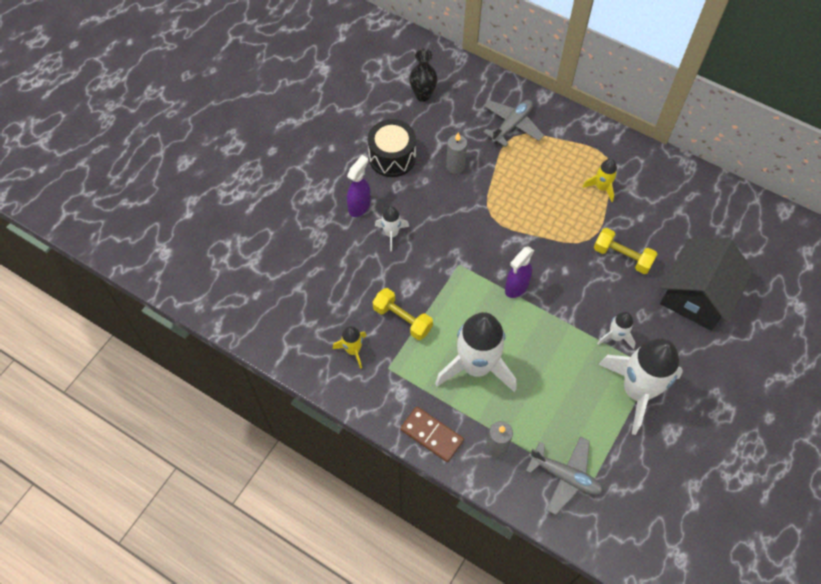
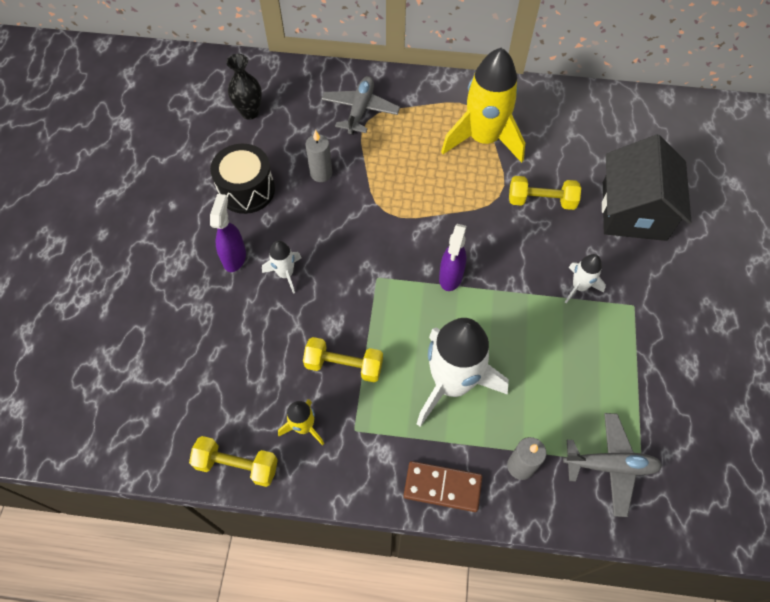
camera: 25 degrees left, 0 degrees up
(295, 356) = (237, 465): none -> yellow dumbbell
(601, 187) = (483, 139): yellow rocket -> yellow rocket, size x2.14
(637, 391) = (631, 335): white rocket -> none

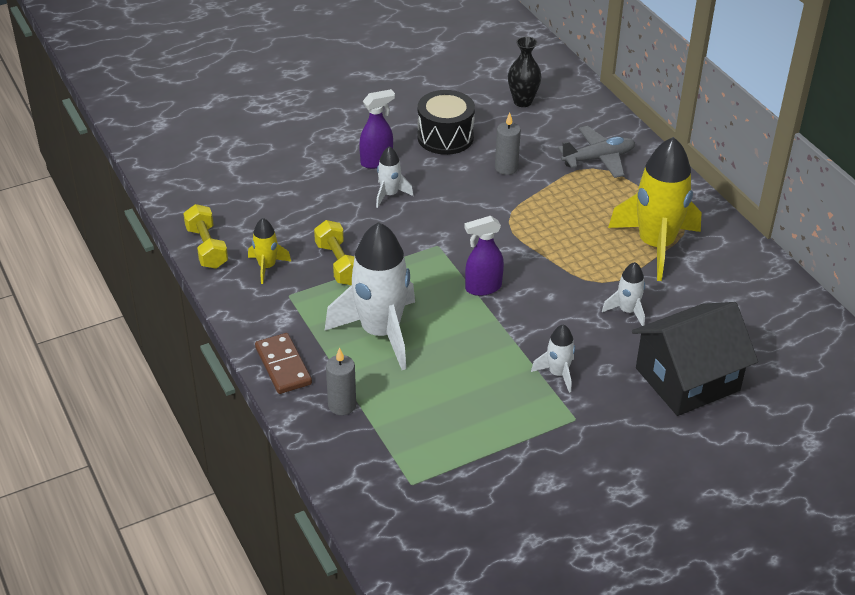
camera: 55 degrees right, 20 degrees down
(541, 201) = (627, 311): yellow dumbbell -> white rocket
(610, 465) = (392, 463): grey plane -> none

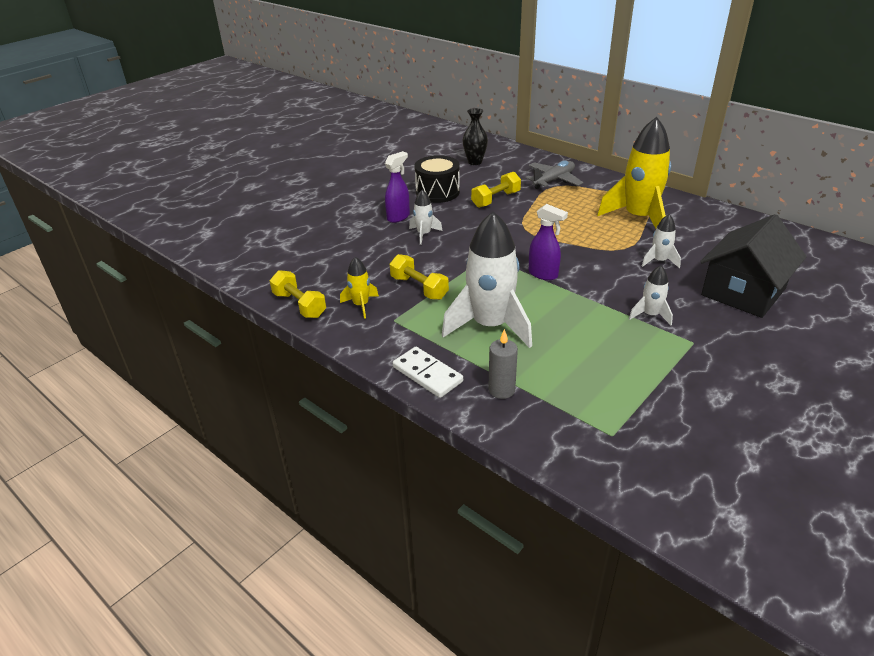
camera: 20 degrees left, 5 degrees down
(283, 366) = (427, 374): brown domino -> white domino
(483, 288) = (543, 274): purple spray bottle -> purple spray bottle turned 105 degrees counterclockwise
(506, 168) = (496, 199): grey candle -> yellow dumbbell

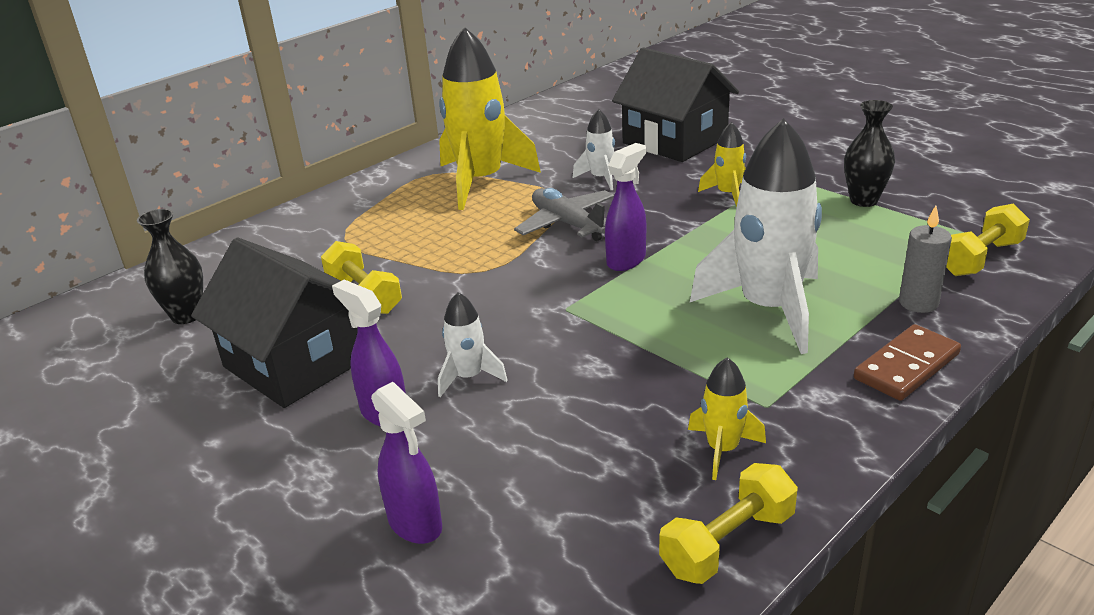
camera: 85 degrees left, 5 degrees down
(327, 232) = (415, 524): none -> purple spray bottle
(419, 288) = (662, 379): yellow dumbbell -> yellow dumbbell (980, 258)
(427, 374) = (907, 366): white domino -> brown domino
(437, 192) = (296, 362): black drum -> black house
(553, 180) = (323, 237): grey plane -> grey plane (567, 224)
(650, 315) = (728, 194): white rocket -> yellow rocket
(660, 383) = (864, 200): none -> black vase

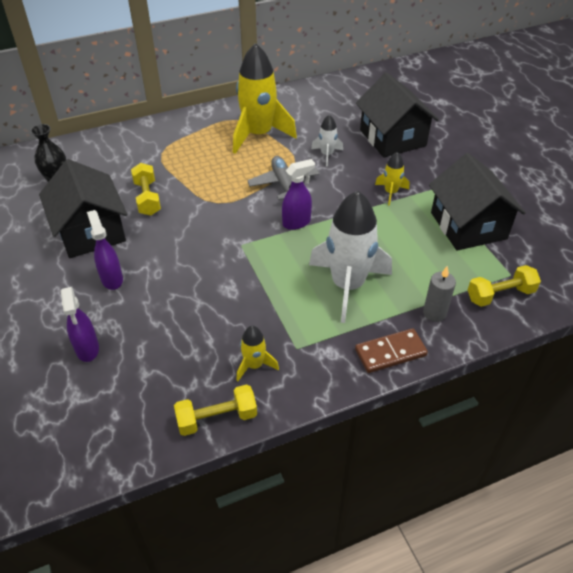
camera: 20 degrees right, 15 degrees up
(469, 377) = (164, 272): white rocket -> none
(864, 200) = (468, 226): black vase -> black house

